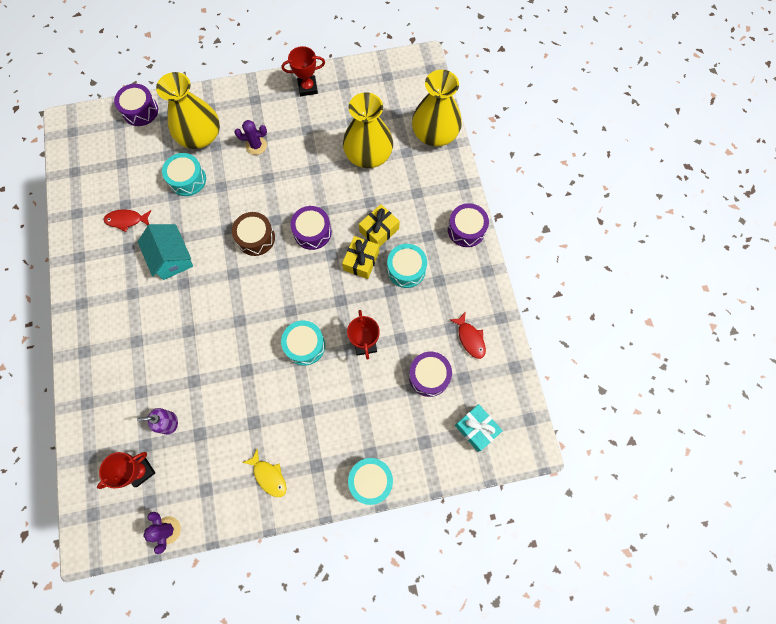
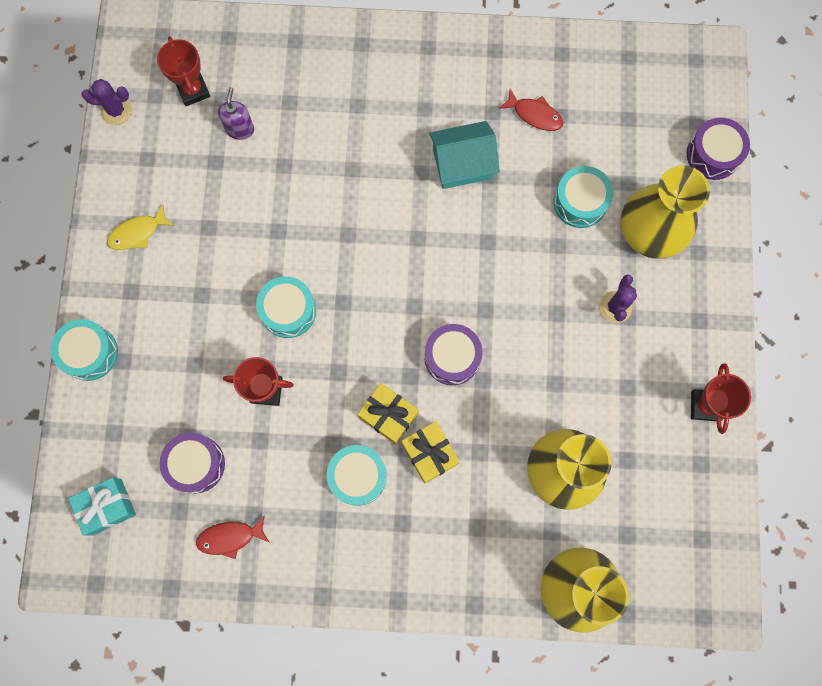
camera: 105 degrees right, 5 degrees up
(126, 220) = (534, 114): red fish -> red fish turned 105 degrees clockwise
(256, 238) = (463, 278): brown drum -> none
(466, 229) = (396, 585): purple drum -> none

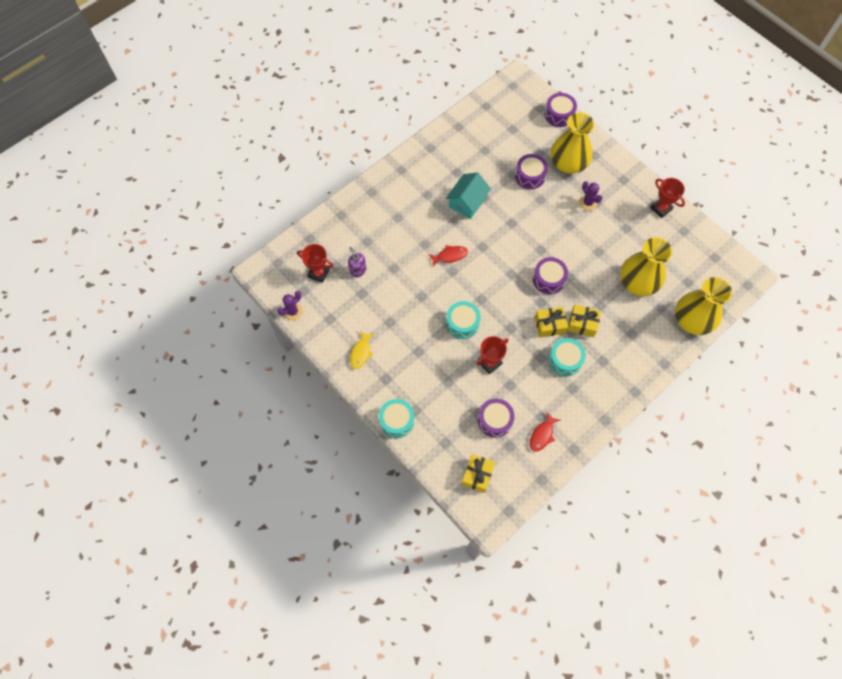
camera: 45 degrees left, 10 degrees down
(107, 507) = (477, 475): turquoise gift -> yellow gift
(534, 114) = (474, 158): red fish -> red fish (450, 256)
(580, 202) = (530, 176): turquoise drum -> purple drum

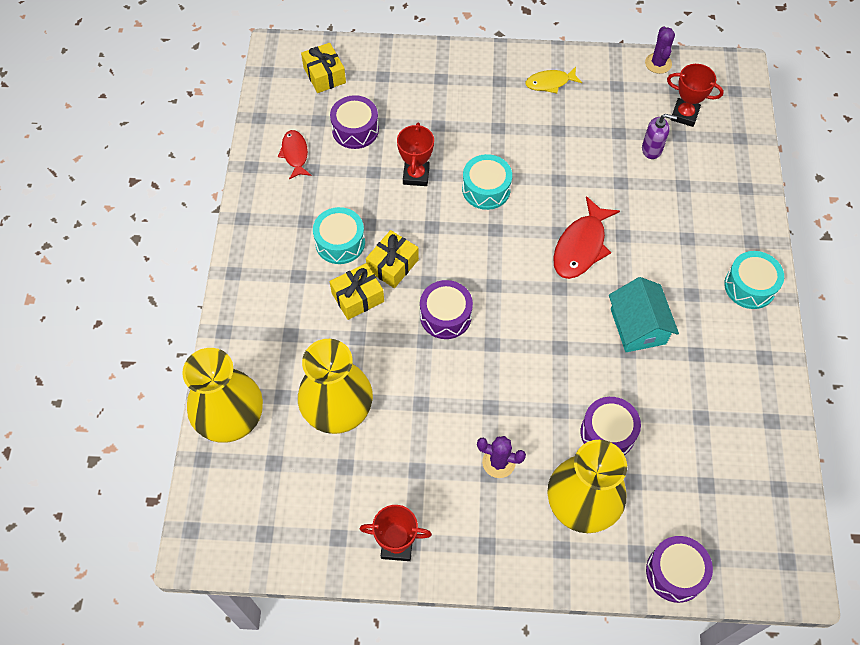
camera: 135 degrees right, 5 degrees down
(318, 273) = (684, 115): red trophy -> red trophy turned 45 degrees clockwise
(361, 352) = (550, 83): yellow fish -> yellow fish turned 75 degrees counterclockwise
(397, 421) = (447, 58): turquoise drum -> turquoise drum (750, 286)
(450, 256) = (581, 246): red fish -> red fish, size x1.61

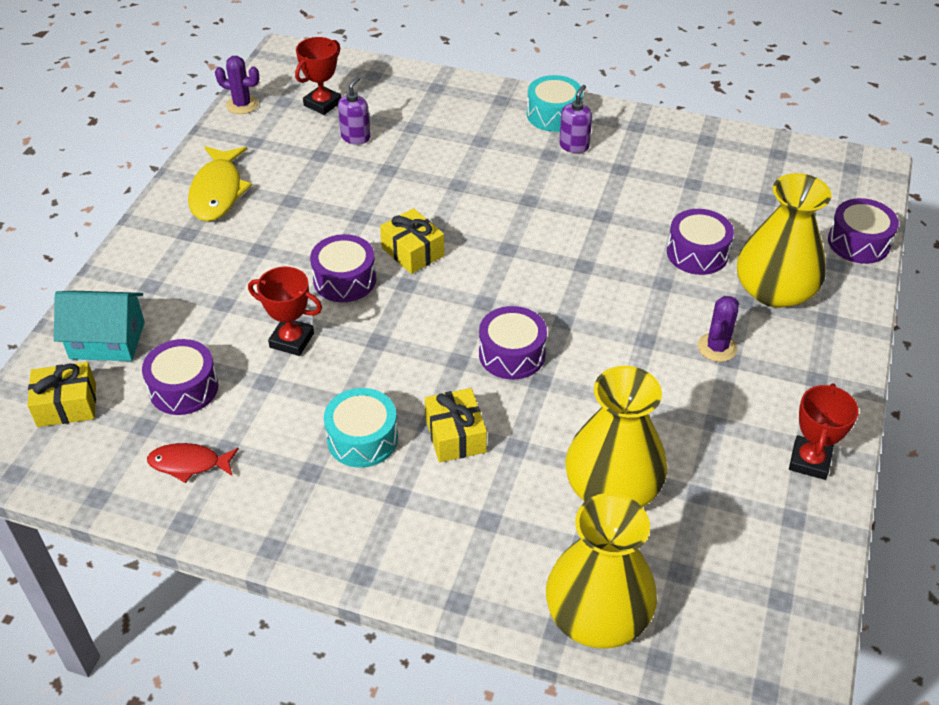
camera: 75 degrees left, 15 degrees down
(392, 265) = (420, 390): yellow gift -> yellow gift (413, 251)
(486, 189) = (344, 280): turquoise drum -> purple drum
(550, 83) = (218, 192): yellow fish -> yellow fish, size x1.61
(581, 246) = (459, 219): red fish -> none
(638, 326) = (575, 201): turquoise house -> turquoise house (107, 340)
(712, 311) = (574, 146): none -> purple soap dispenser

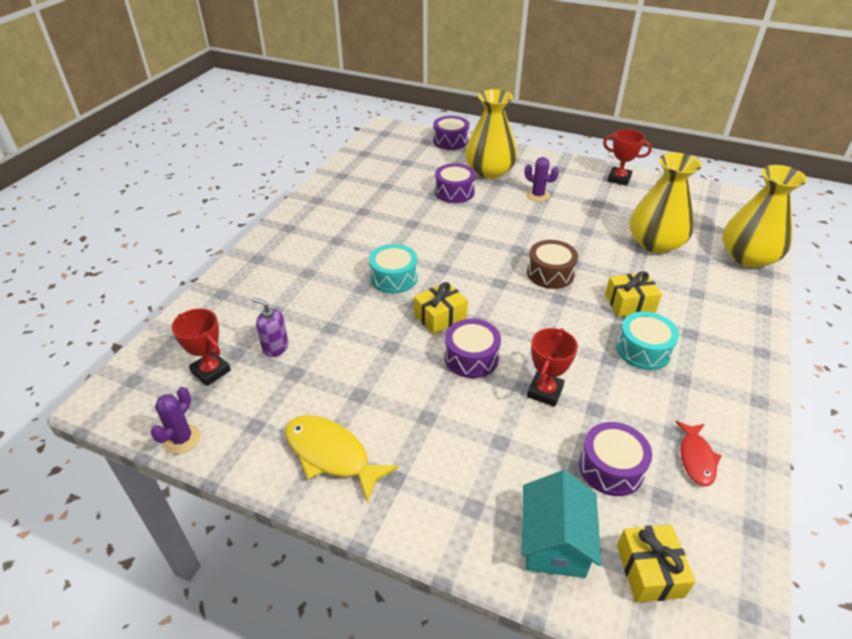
camera: 85 degrees left, 5 degrees down
(218, 192) = (331, 455): yellow fish -> yellow fish turned 150 degrees counterclockwise
(512, 354) = (550, 273): purple drum -> brown drum
(553, 115) = (288, 234): turquoise drum -> turquoise drum (394, 278)
(574, 146) = (330, 228): purple soap dispenser -> none

